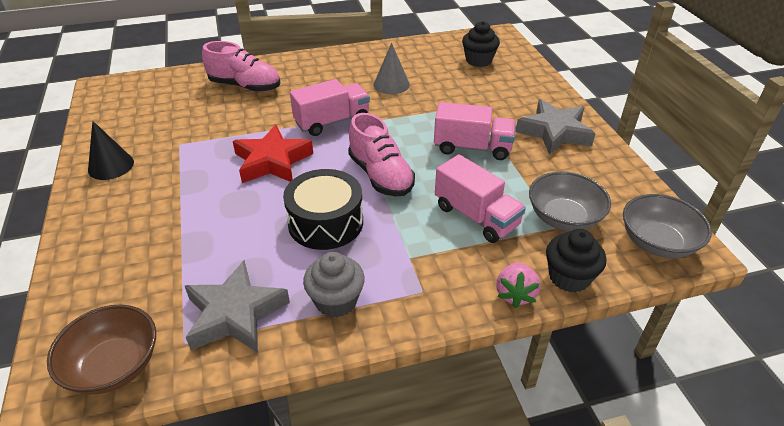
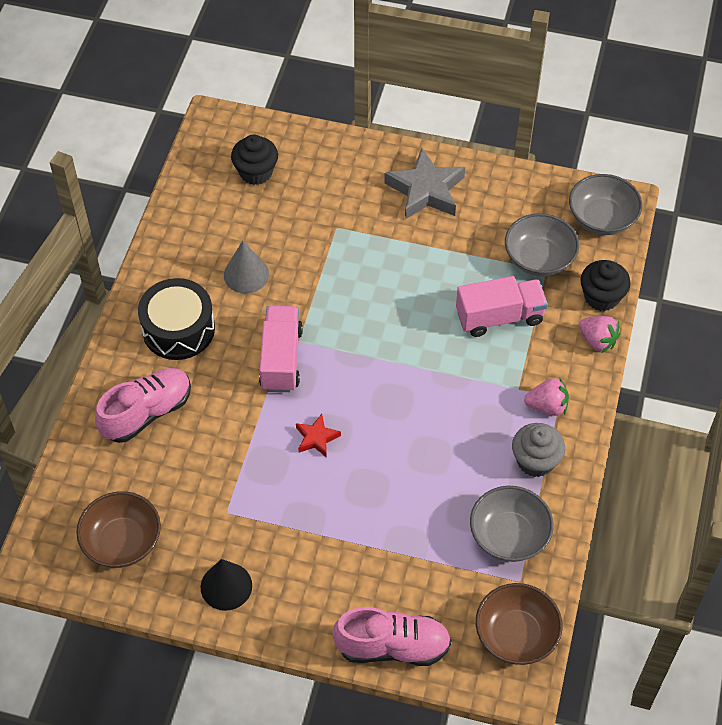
camera: 60 degrees left, 15 degrees up
(133, 111) = (122, 541): none -> brown bowl
(235, 314) = (509, 536): grey star -> grey bowl
(272, 161) = (316, 438): red star -> red star, size x0.51
(325, 222) = (438, 430): black drum -> black drum (178, 329)
(381, 176) = (399, 359): pink shoe -> pink shoe (393, 646)
(406, 285) = (547, 406): none -> pink strawberry
(472, 147) = (405, 266): pink truck -> none

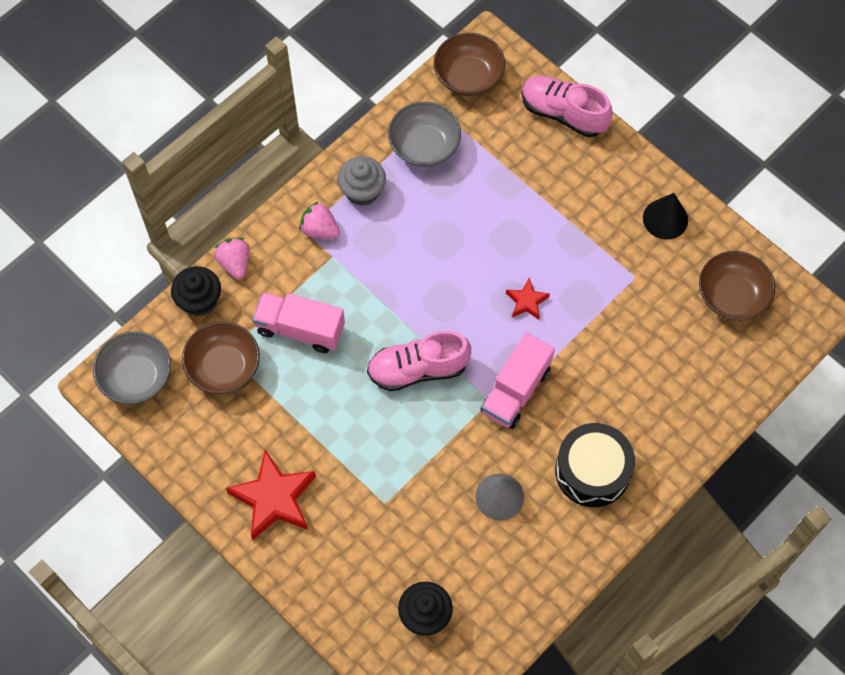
camera: 150 degrees left, 10 degrees up
(147, 413) = (660, 401): pink shoe -> pink shoe (417, 369)
(425, 190) = (274, 498): grey star -> red star
(539, 258) = (224, 367): grey bowl -> brown bowl

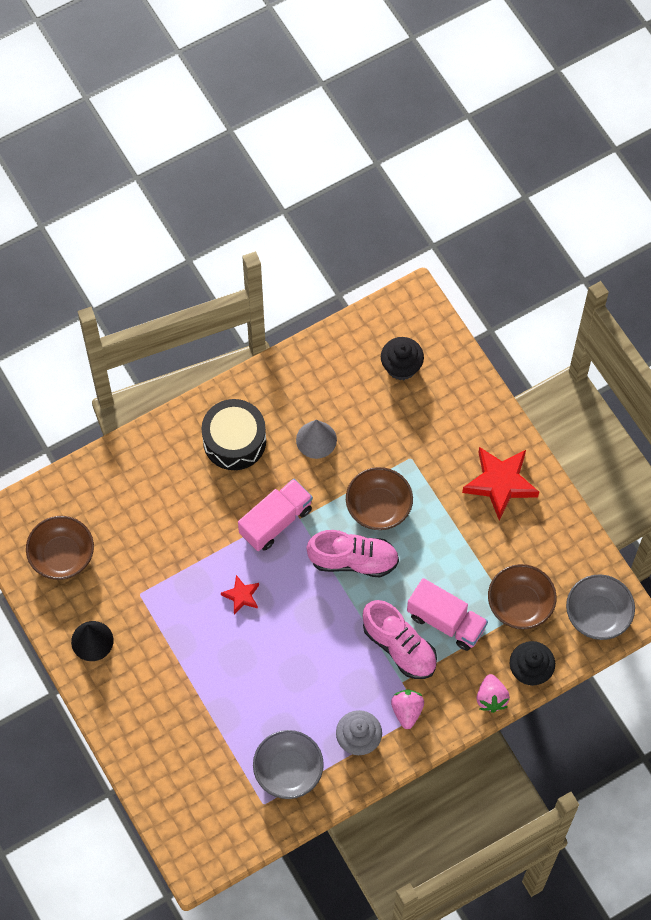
camera: 165 degrees left, 0 degrees up
(320, 229) = (407, 711): pink strawberry -> pink strawberry turned 135 degrees counterclockwise
(468, 77) = (224, 834): brown bowl -> brown bowl (378, 507)
(563, 113) = (147, 770): pink shoe -> pink shoe (399, 647)

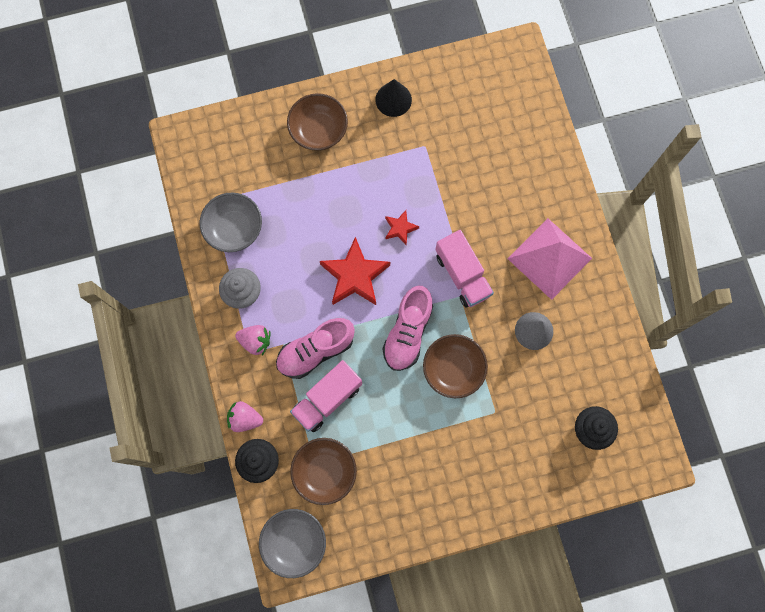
camera: 105 degrees right, 10 degrees up
(62, 555) = (476, 92): brown bowl -> brown bowl (318, 130)
(234, 441) = (549, 258): black drum -> pink pyramid
(500, 483) = (448, 489): red star -> red star (355, 276)

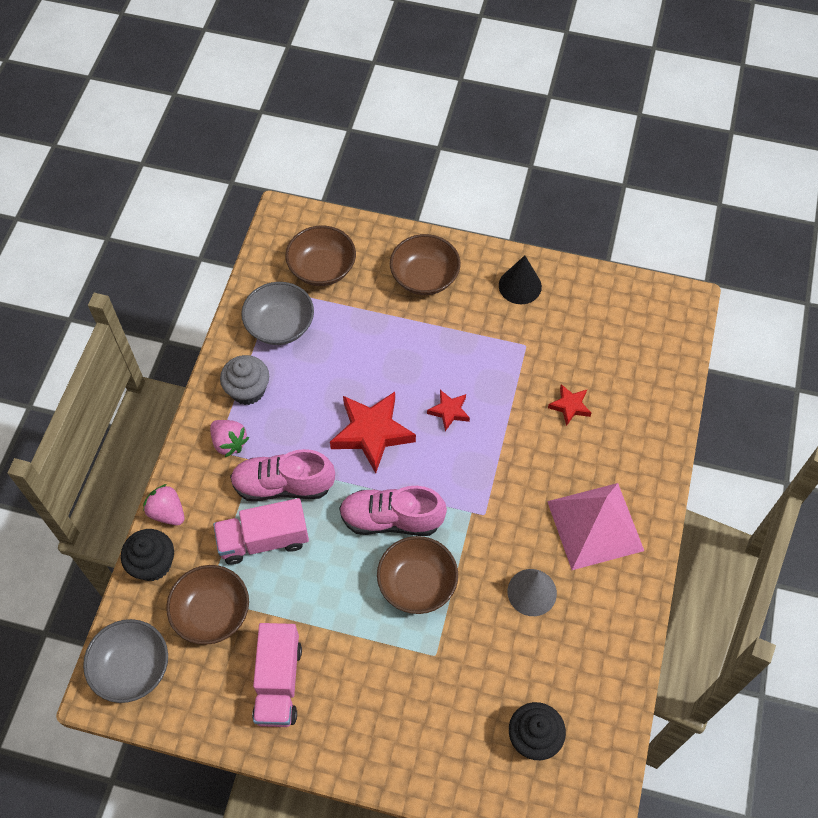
camera: 30 degrees right, 15 degrees down
(236, 164) = (322, 268): none -> brown bowl
(407, 333) = (391, 519): pink shoe -> pink shoe turned 45 degrees clockwise
(462, 275) = (487, 492): pink truck -> pink truck (278, 682)
(483, 177) = (570, 406): none -> red star

